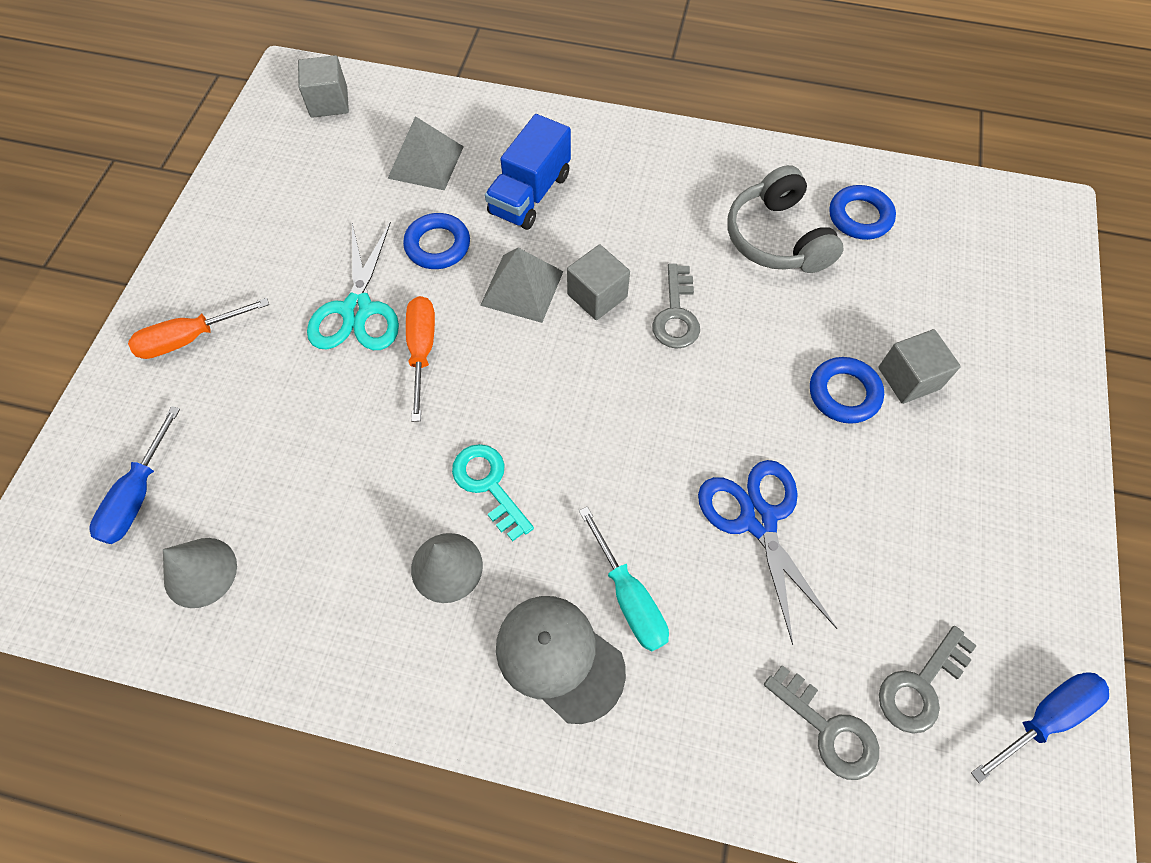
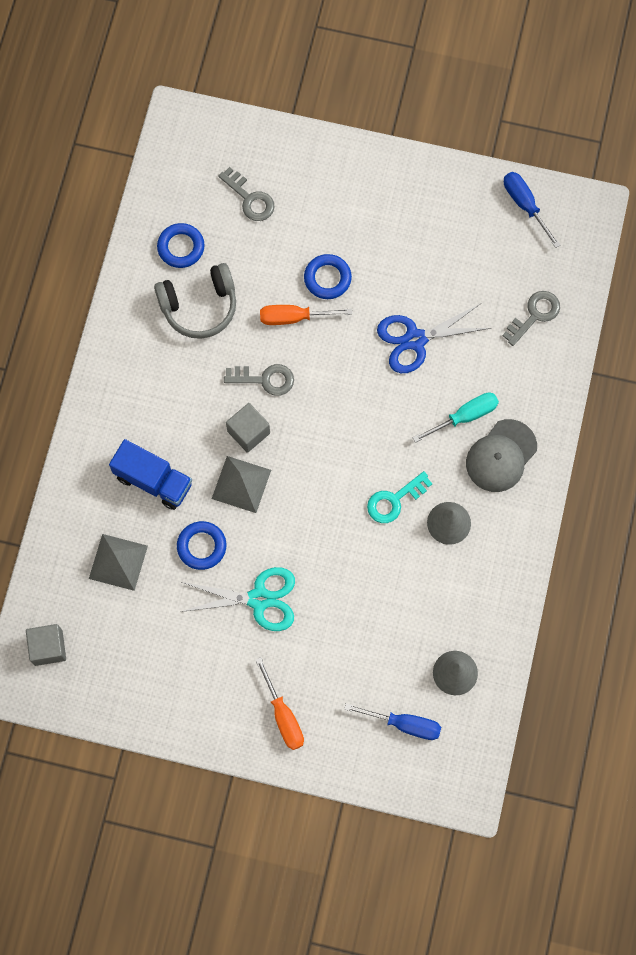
camera: 90 degrees left, 10 degrees up
(422, 350) = (293, 550): orange screwdriver -> orange screwdriver (293, 317)
(908, 378) = (316, 237): grey cube -> none
(921, 685) = (510, 264): grey key -> grey key (250, 199)

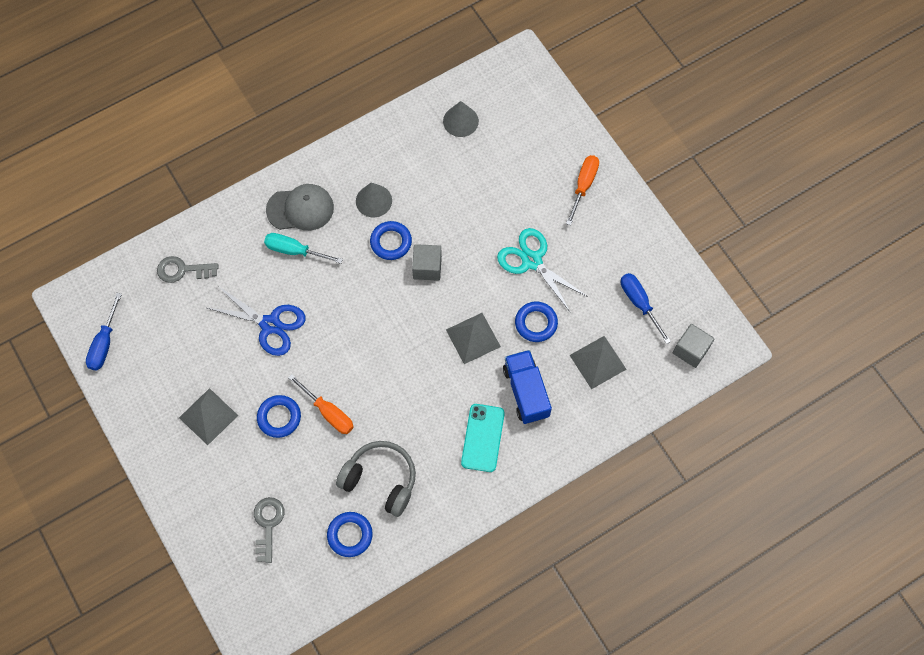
camera: 135 degrees left, 5 degrees down
(152, 411) = (483, 438): none -> turquoise phone
(248, 432) = (435, 366): grey cube -> grey cube (427, 267)
(265, 379) = (390, 390): grey key -> none
(382, 229) = (208, 416): none -> grey pyramid
(394, 500) = (391, 242): turquoise key -> blue ring
(405, 724) = (518, 121): blue screwdriver -> blue screwdriver (639, 303)

